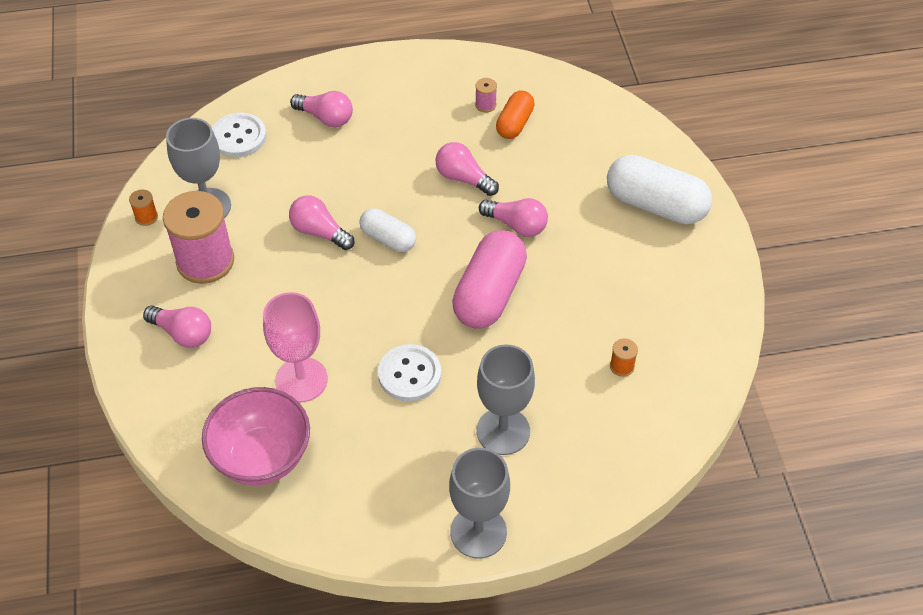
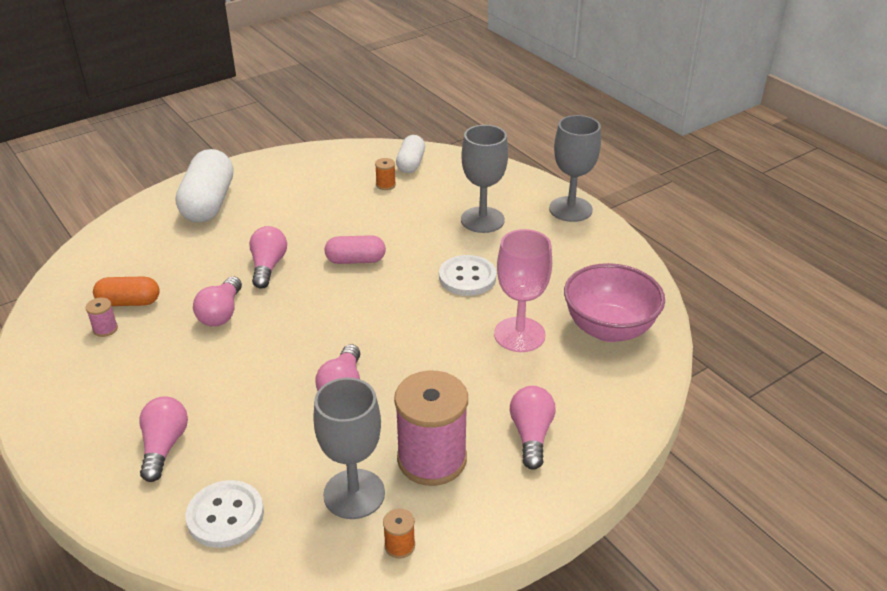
camera: 115 degrees left, 15 degrees down
(388, 239) = (326, 337): white capsule -> white capsule (411, 164)
(489, 294) = (356, 260): pink capsule -> pink capsule, size x0.58

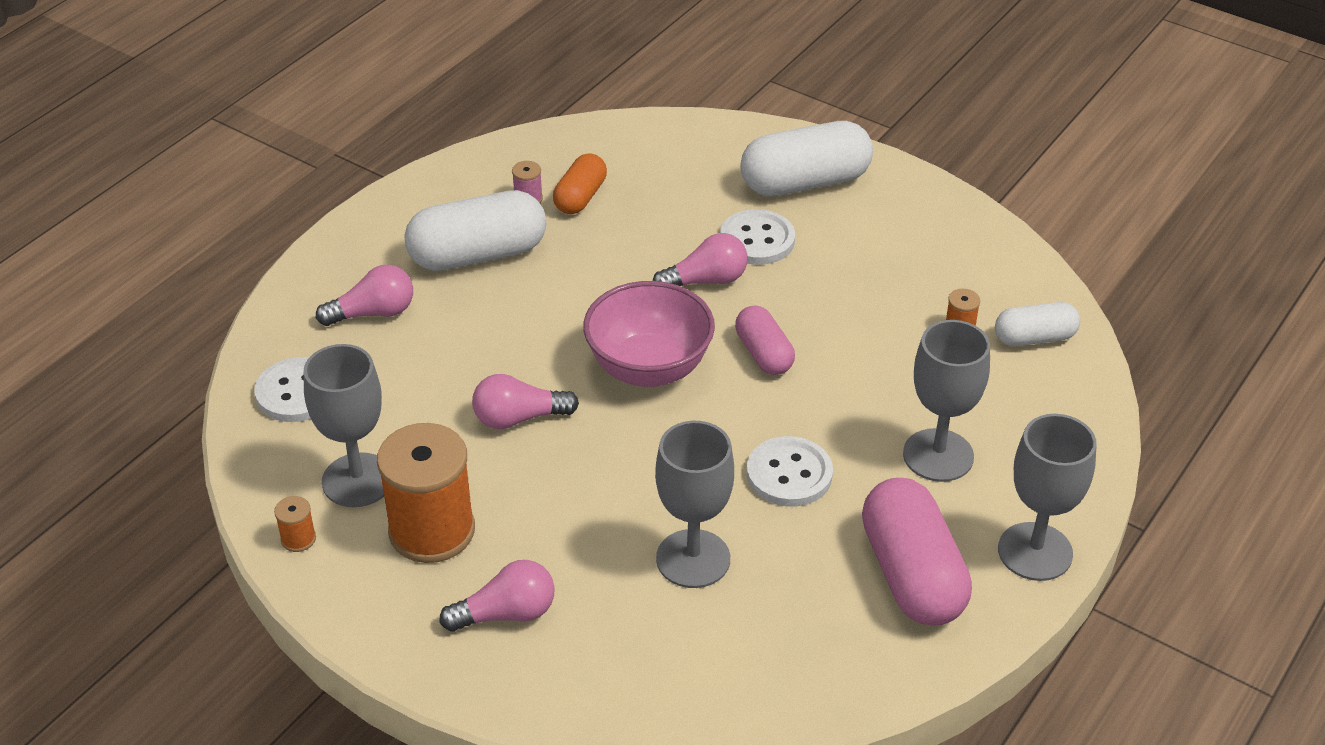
camera: 70 degrees right, 5 degrees up
(129, 302) = (580, 197): orange capsule -> orange capsule turned 45 degrees clockwise
(146, 370) = (478, 255): none -> white capsule
(221, 313) = (598, 274): pink light bulb -> none
(246, 236) = (757, 240): none -> white button
(432, 459) = (432, 531): pink spool -> orange spool
(519, 334) = (693, 559): pink goblet -> grey goblet
(569, 254) = (911, 574): none -> pink capsule
(609, 329) = (754, 655): pink bowl -> pink bowl (649, 368)

